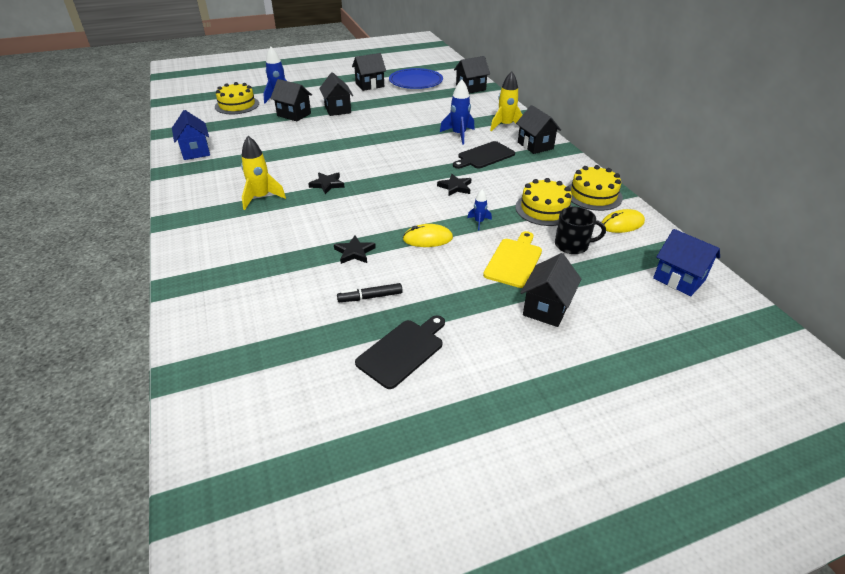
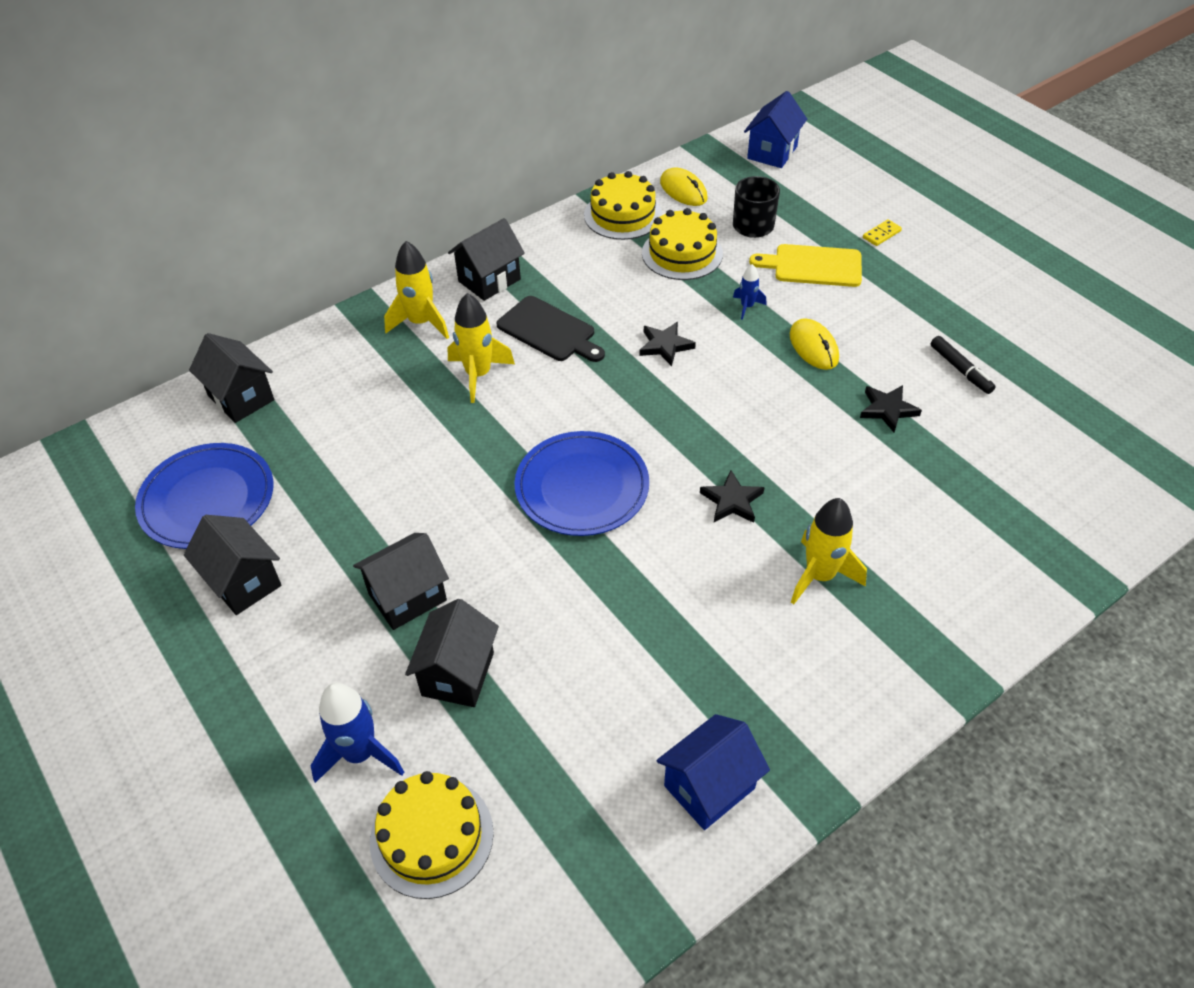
camera: 105 degrees left, 10 degrees up
(366, 149) = (582, 487): none -> blue plate
(402, 351) = (1020, 323): black cutting board -> none
(459, 135) = (478, 375): blue rocket -> yellow rocket
(546, 308) = (881, 234): black house -> yellow domino

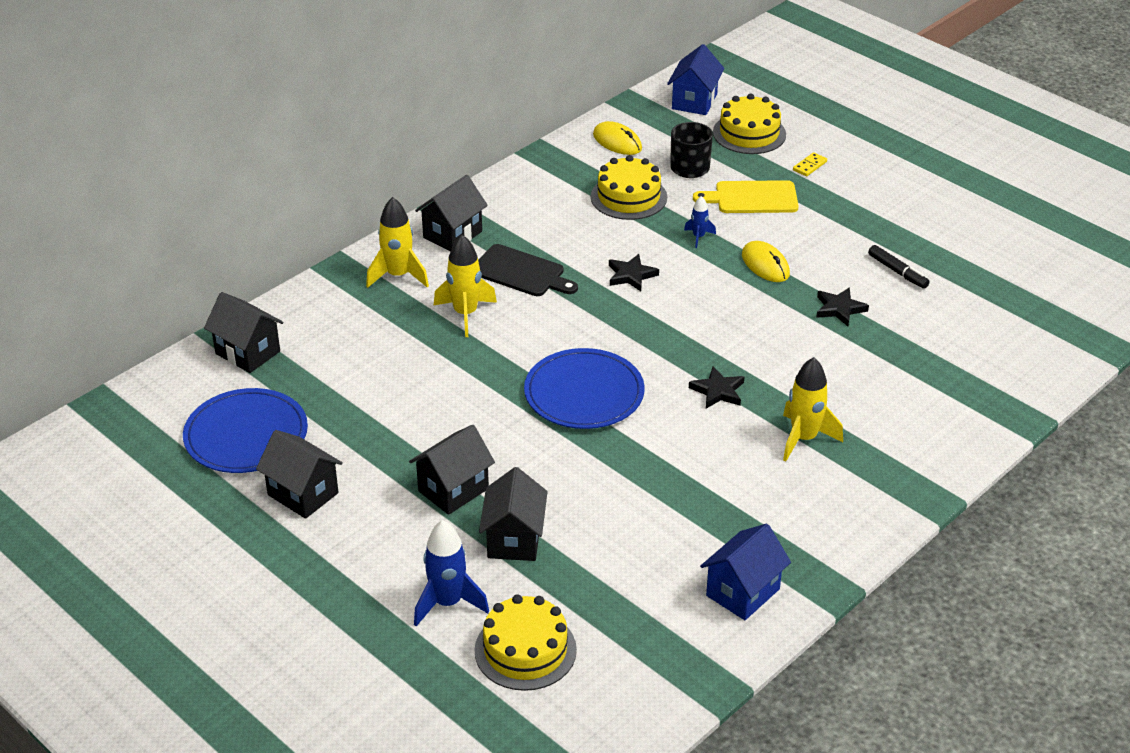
camera: 10 degrees left, 10 degrees down
(623, 215) = (564, 168): yellow cake -> yellow cake (749, 133)

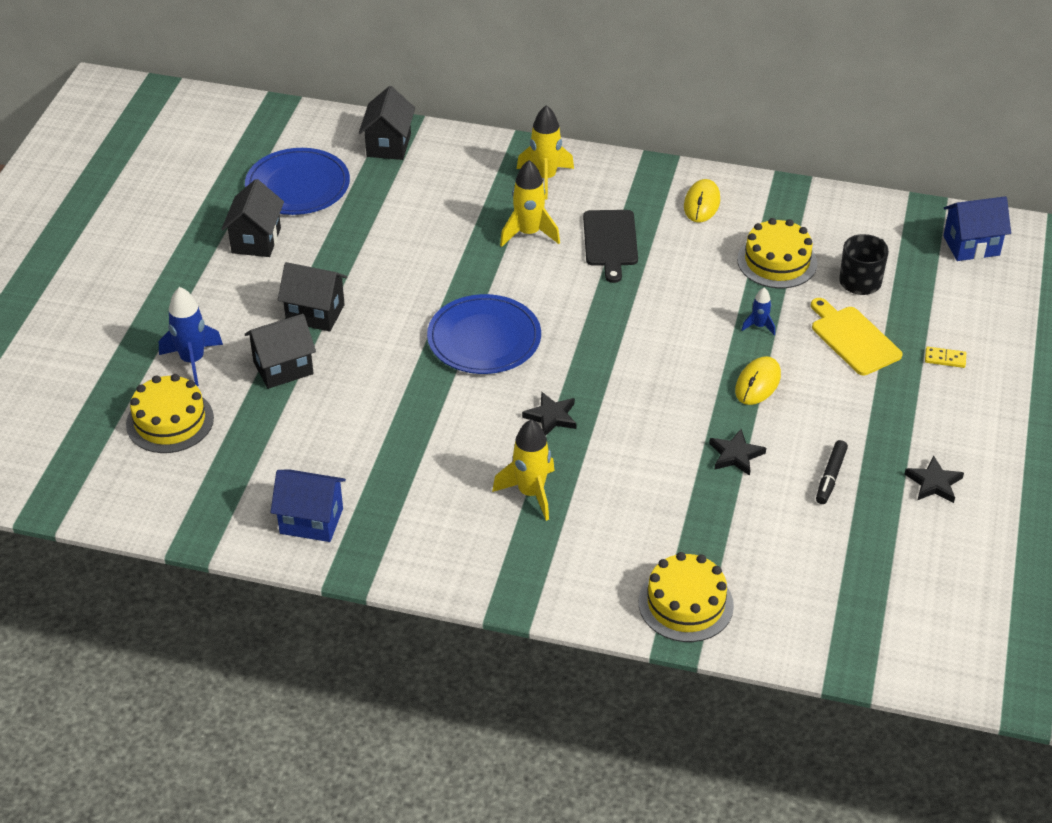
camera: 60 degrees right, 5 degrees up
(452, 234) = (625, 184): black house -> none
(617, 142) = (854, 222): yellow mouse -> yellow mouse (702, 203)
(631, 275) = (664, 306): black star -> black star (934, 483)
(749, 133) = (957, 300): yellow cake -> yellow cake (686, 604)

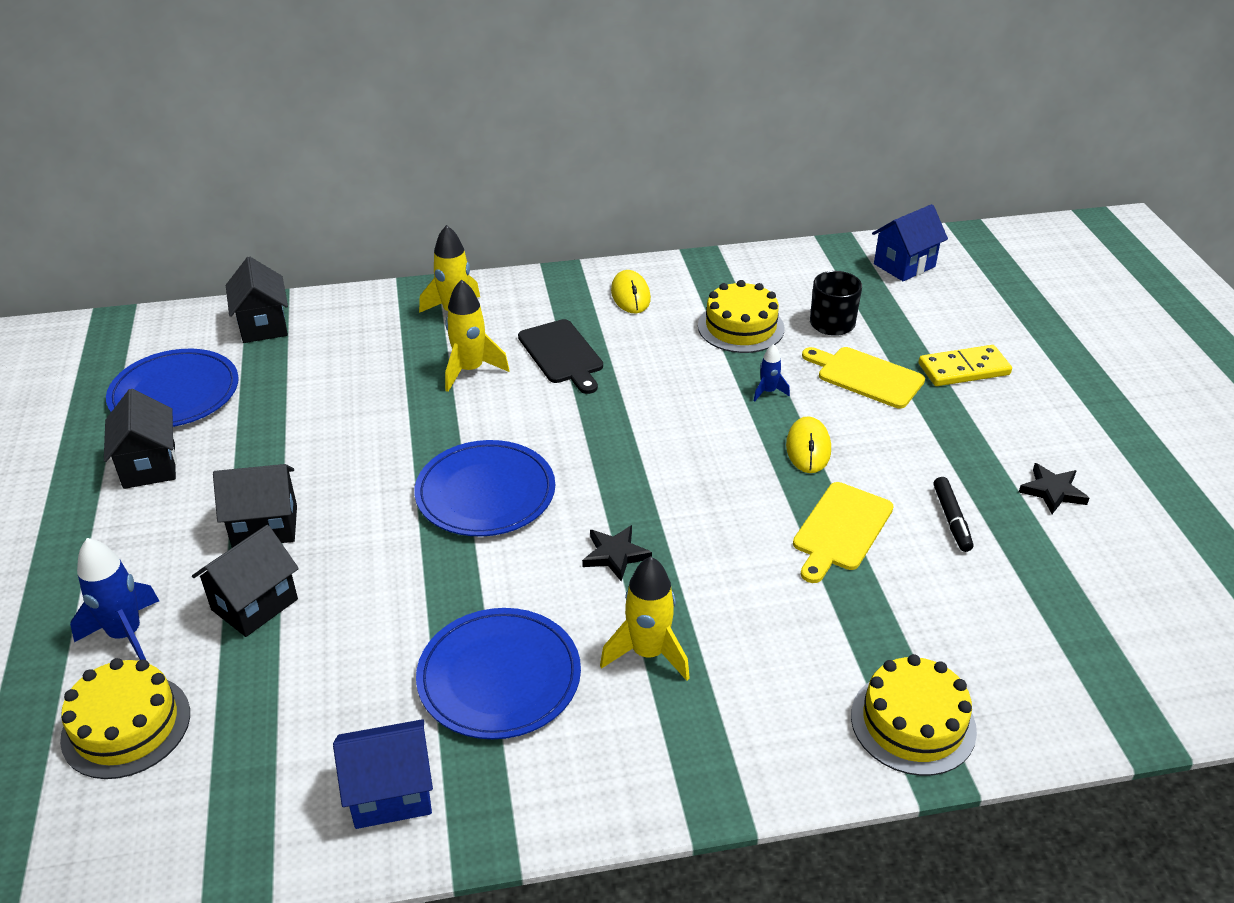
camera: 25 degrees left, 5 degrees down
(419, 473) = (499, 677): none -> blue plate
(736, 455) = (841, 529): black star -> yellow cutting board
(945, 359) = (964, 369): yellow domino -> yellow domino, size x1.93

